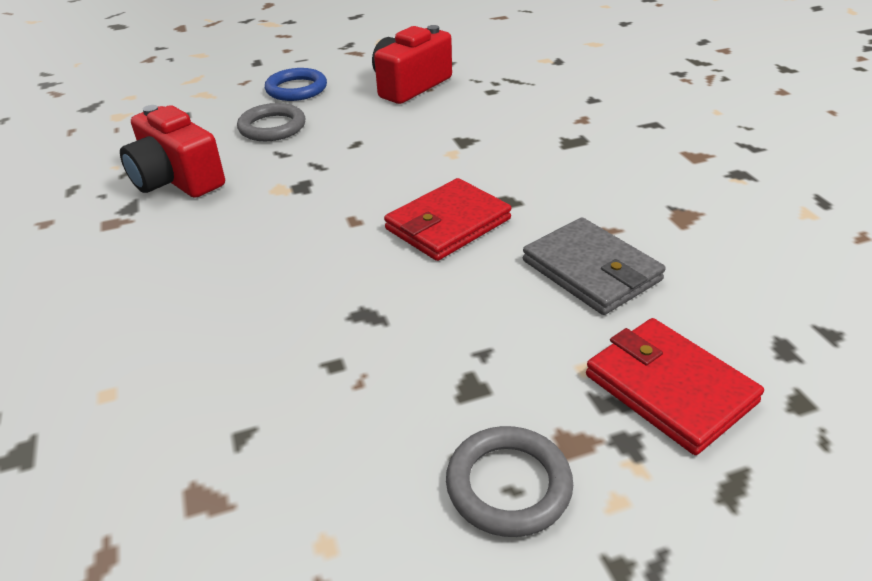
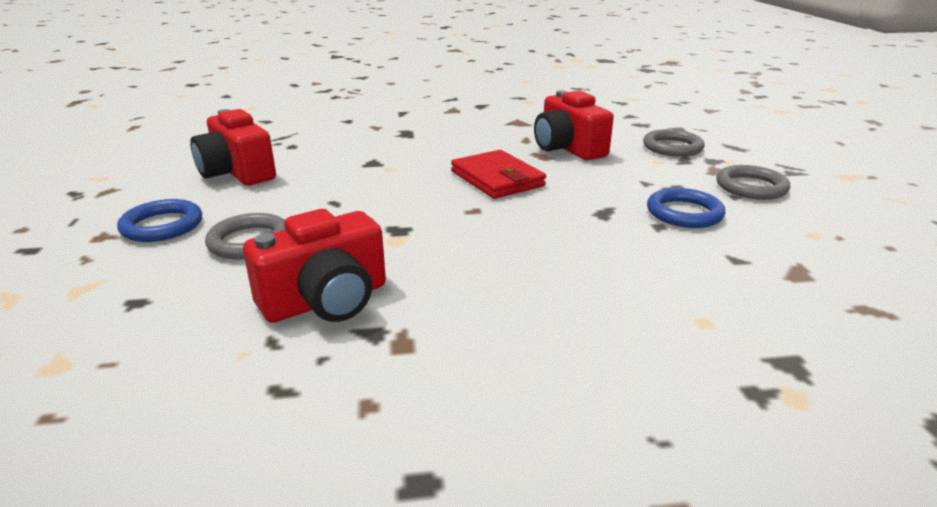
camera: 80 degrees left, 10 degrees down
(379, 391) = (684, 213): none -> blue ring
(591, 270) = (568, 148): grey wallet -> red camera
(669, 388) = (672, 147): red wallet -> grey ring

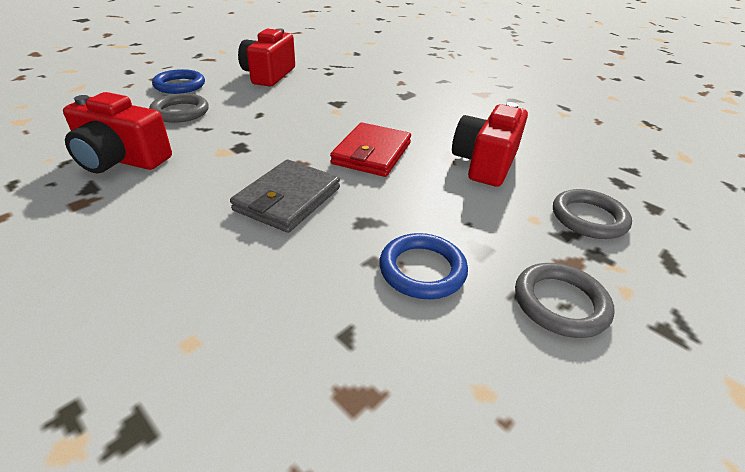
camera: 50 degrees right, 10 degrees up
(532, 232) = (288, 199): none -> grey wallet

